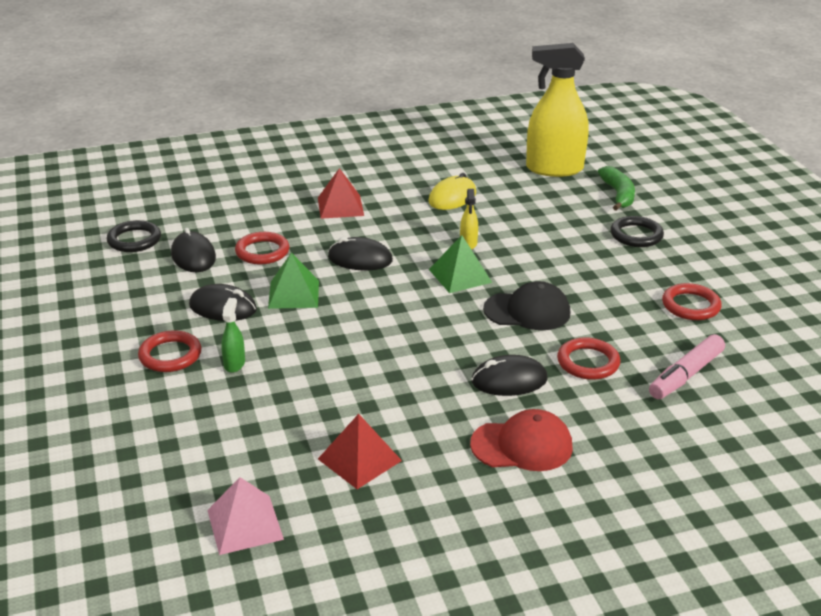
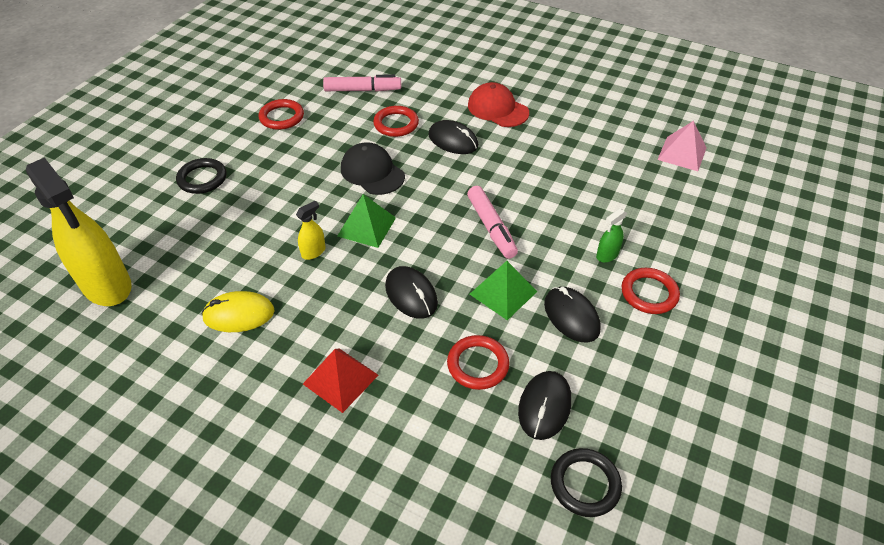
camera: 135 degrees left, 15 degrees up
(359, 459) = (589, 149): red pyramid -> none
(362, 329) = (491, 227): none -> pink marker
(618, 195) = (132, 220): green banana -> none

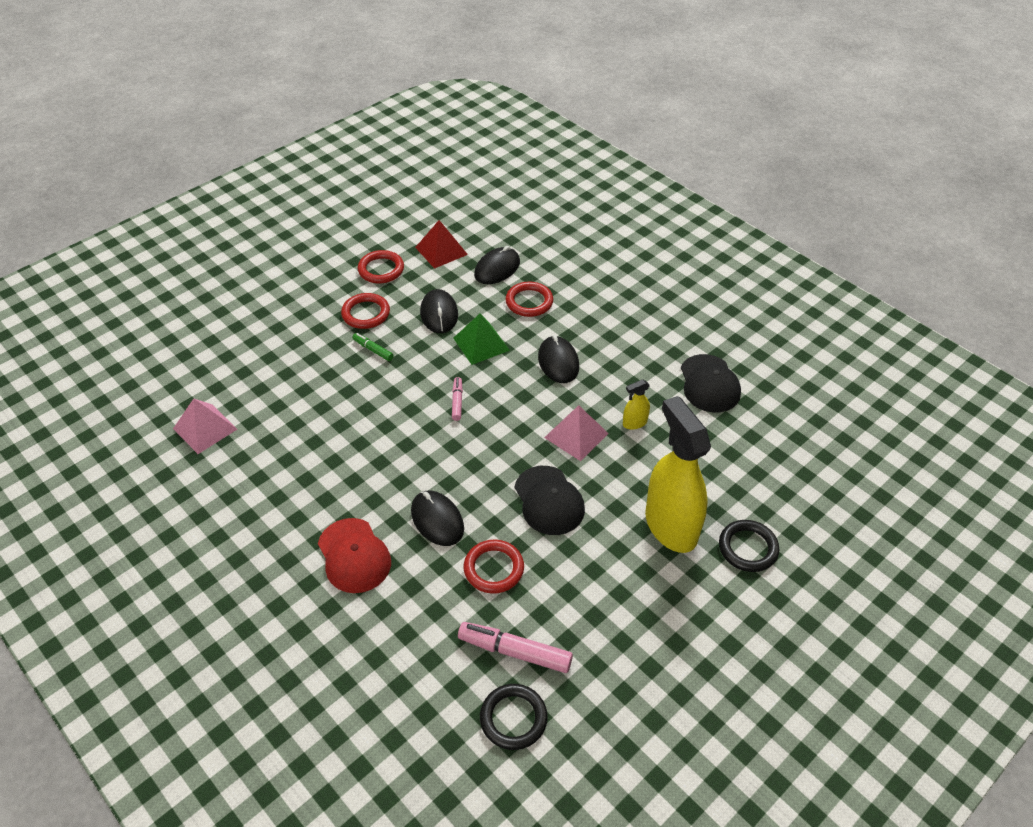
camera: 160 degrees left, 0 degrees up
(107, 286) = (833, 441): yellow spray bottle -> yellow spray bottle (670, 526)
(239, 314) = (709, 384): yellow mouse -> black cap
(282, 117) = (640, 629): red ring -> red ring (381, 269)
(340, 379) = (634, 318): red pyramid -> red pyramid (441, 250)
(367, 226) = (576, 435): green pyramid -> pink pyramid
(491, 227) = (457, 402): pink marker -> pink marker, size x0.55
(585, 484) = (498, 230): black ring -> black ring (513, 718)
(607, 255) = (373, 350): green spray bottle -> green marker

